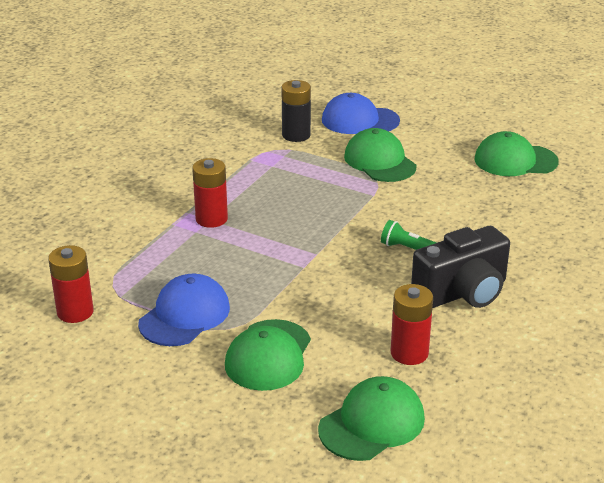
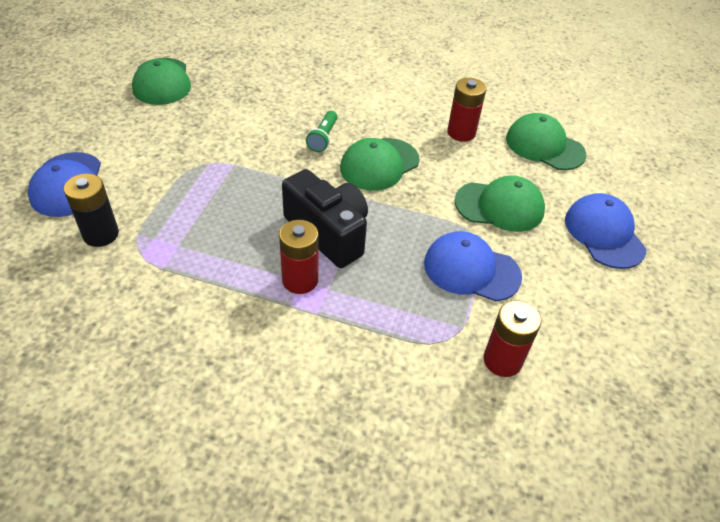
camera: 105 degrees left, 15 degrees up
(198, 430) = (604, 233): none -> blue cap
(379, 161) = (165, 164): green cap -> green cap (379, 164)
(462, 292) = (376, 109): black camera -> black camera (328, 233)

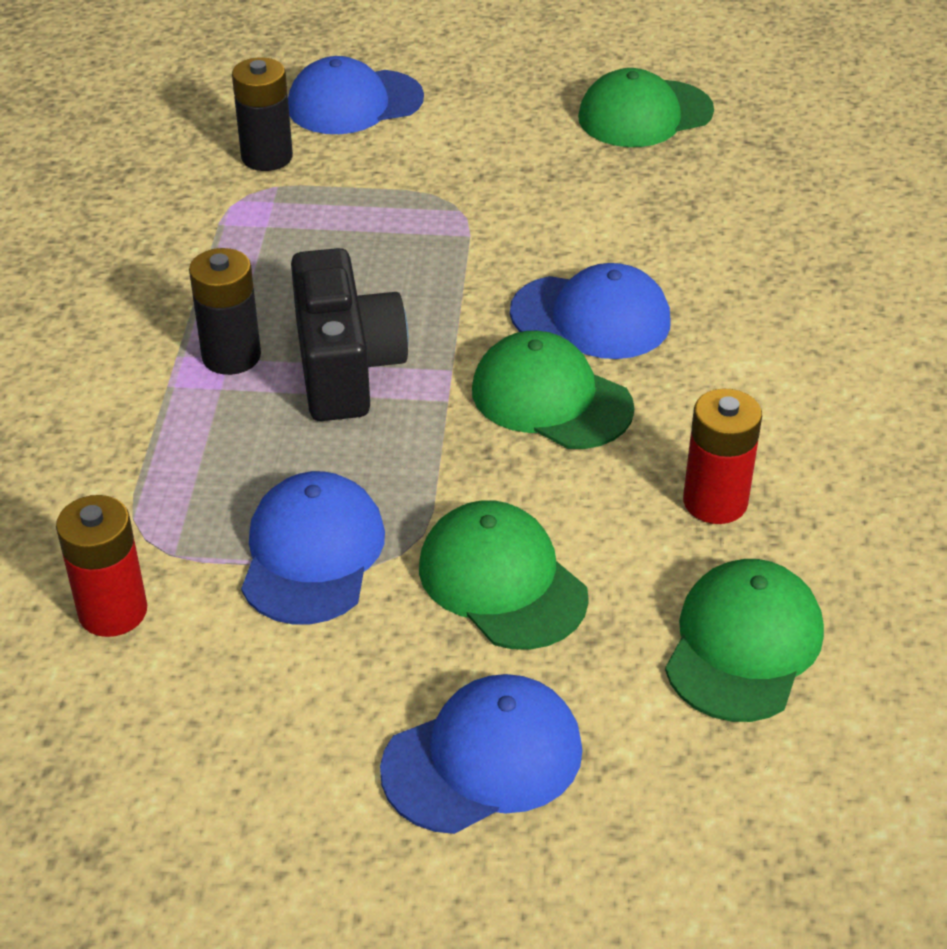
camera: 80 degrees right, 5 degrees down
(300, 280) = (231, 356): red battery -> black battery
(323, 138) = (591, 317): green flashlight -> blue cap
(328, 233) = (345, 367): black camera -> black camera turned 45 degrees counterclockwise
(499, 206) = (502, 581): green cap -> green cap turned 150 degrees clockwise

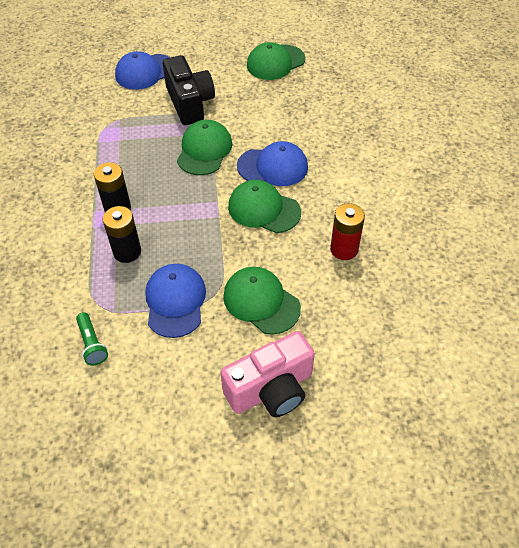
camera: 10 degrees left, 10 degrees up
(113, 611) = (92, 344): red battery -> green flashlight
(267, 157) = (111, 104): black battery -> black battery (127, 252)
(345, 367) = (170, 206): black camera -> black camera (189, 103)
(483, 759) = (271, 389): blue cap -> pink camera
(743, 645) = (369, 316): green cap -> green cap (204, 150)

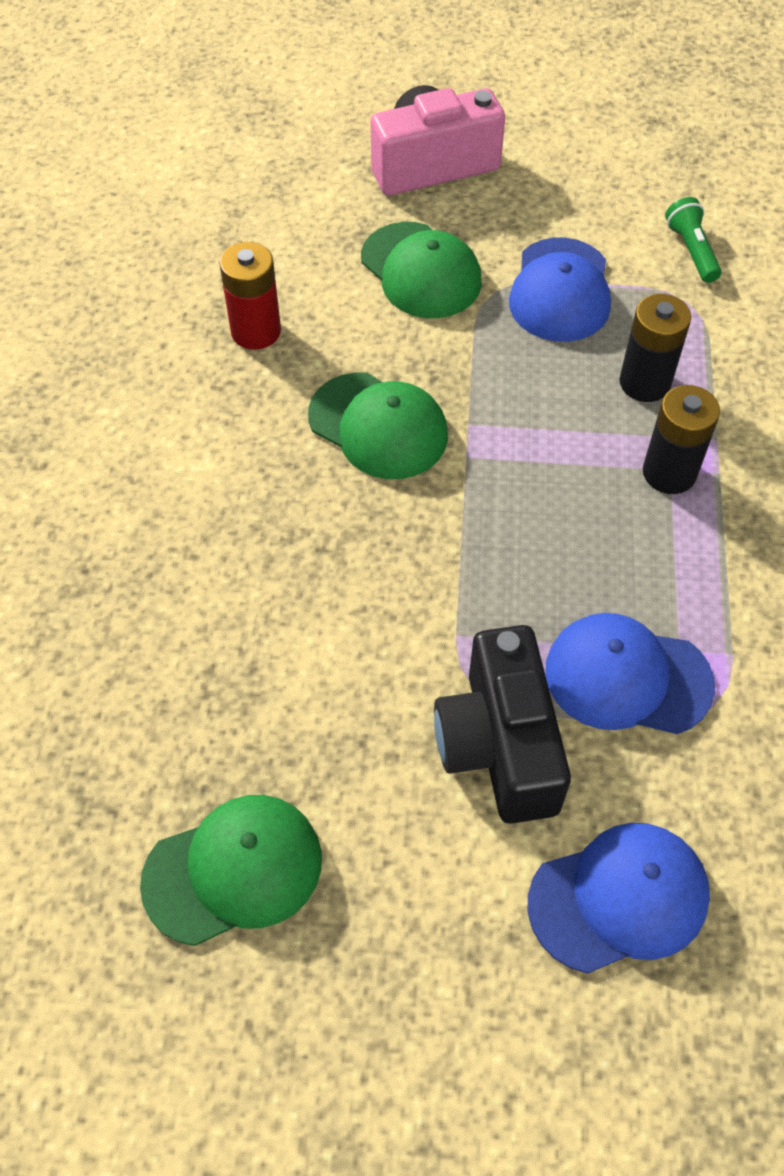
camera: 170 degrees left, 5 degrees up
(204, 150) = (478, 587): green cap -> none
(273, 167) = (335, 519): blue cap -> blue cap (627, 677)

